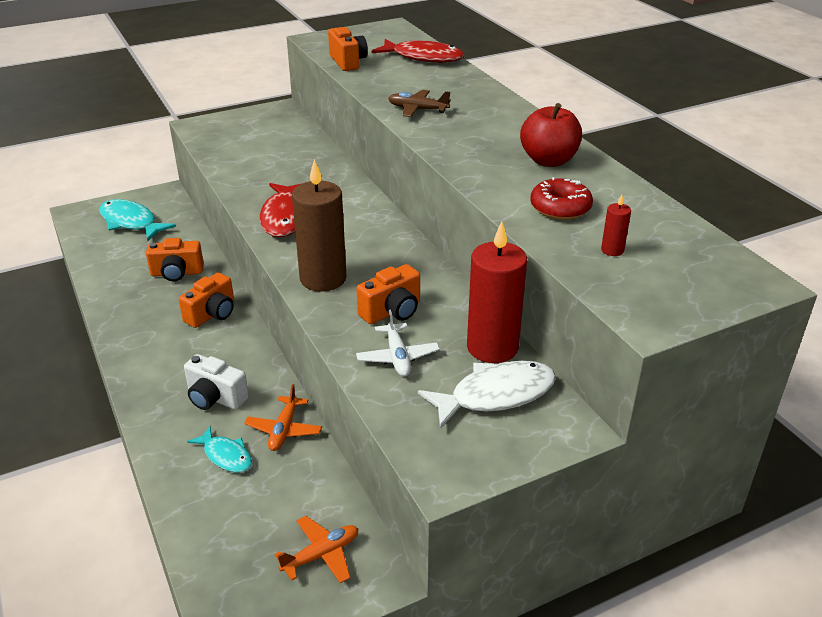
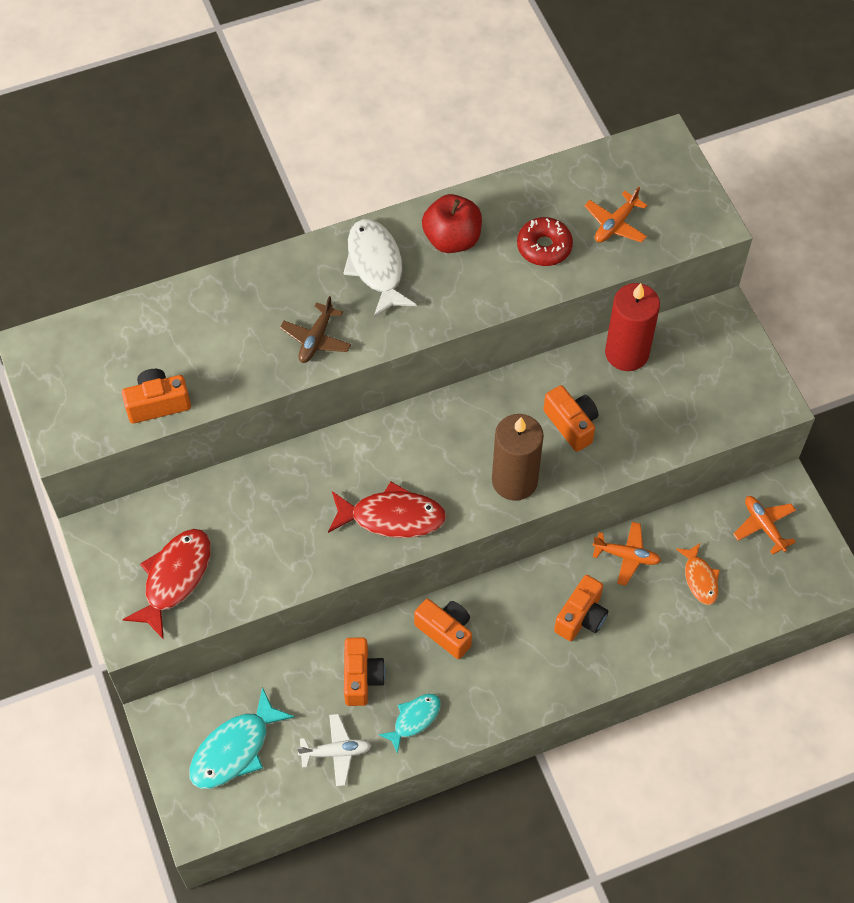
camera: 85 degrees left, 25 degrees up
(215, 398) = (581, 617): white camera -> orange camera
(226, 456) = (657, 602): turquoise fish -> turquoise fish (414, 719)
(251, 492) = (699, 579): none -> orange fish
(397, 357) = (637, 424): white plane -> white plane (336, 752)
(423, 57) = (158, 320): red fish -> red fish (175, 578)
(495, 395) = (687, 359): white fish -> white fish (376, 266)
(612, 250) = (615, 224): red candle -> orange plane

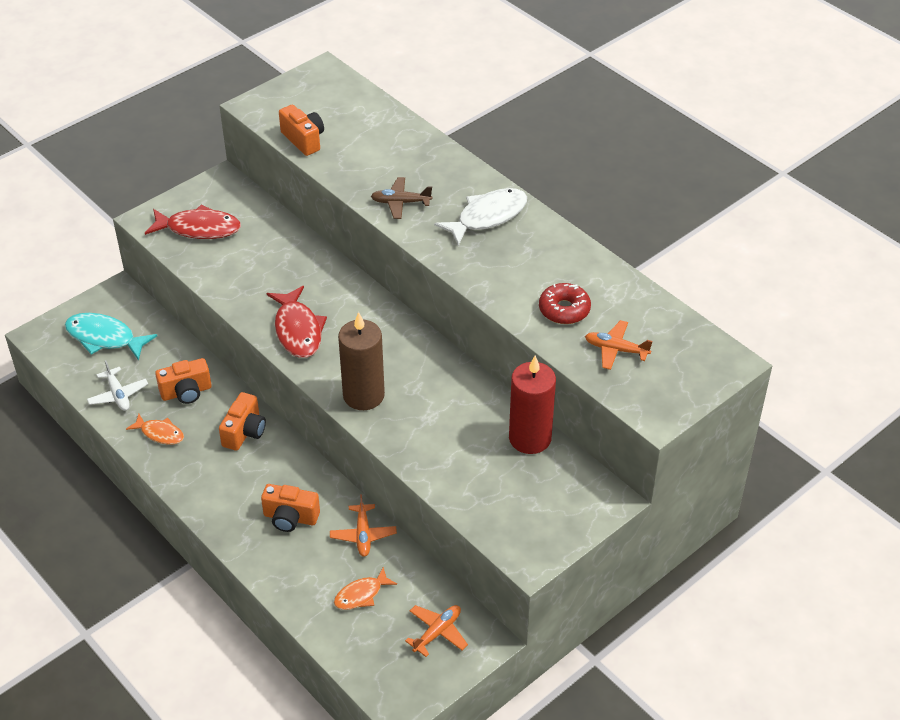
camera: 70 degrees right, 15 degrees down
(414, 719) = (160, 433): turquoise fish -> orange fish
(452, 239) = (539, 252): red apple -> none
(571, 424) = (436, 418): orange camera -> none

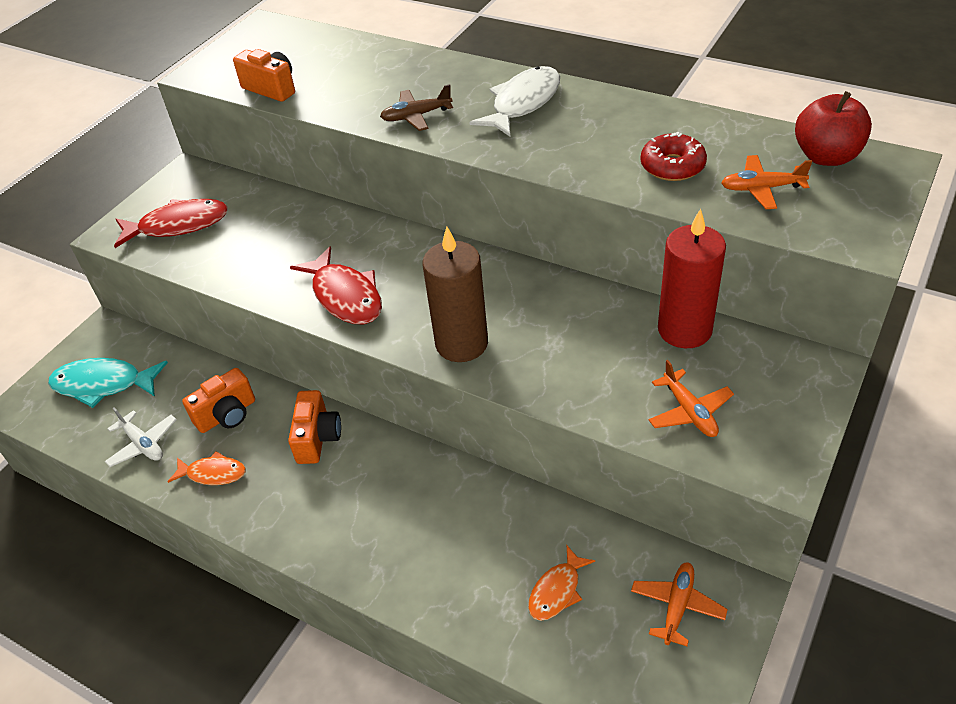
camera: 15 degrees left, 0 degrees up
(290, 518) = (420, 523): orange camera -> none
(363, 535) = (519, 513): orange plane -> orange plane (689, 411)
(683, 339) = (826, 156): none -> red apple

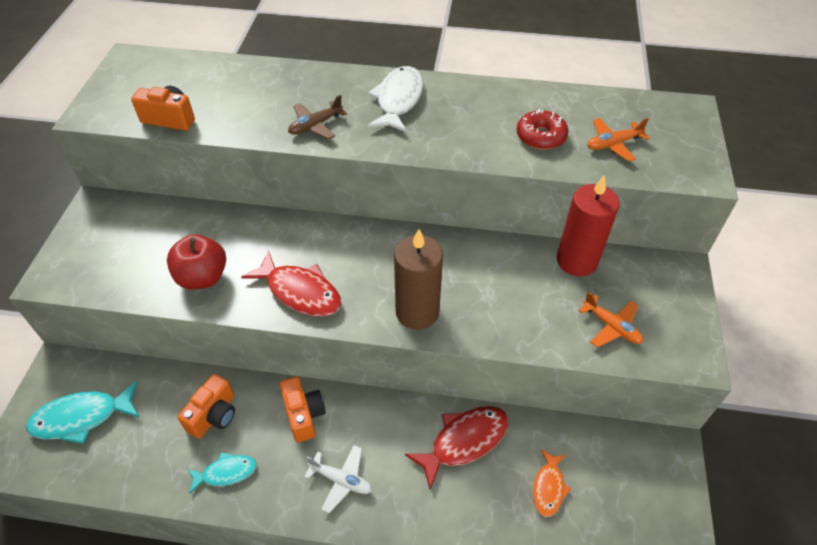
camera: 25 degrees left, 5 degrees up
(143, 444) = (147, 464): white plane -> white plane (341, 480)
(178, 225) = (112, 258): red fish -> red fish (464, 441)
(213, 473) = (226, 473): orange fish -> turquoise fish
(677, 606) = (636, 472): orange plane -> none
(826, 156) = (643, 110): red apple -> red apple (202, 277)

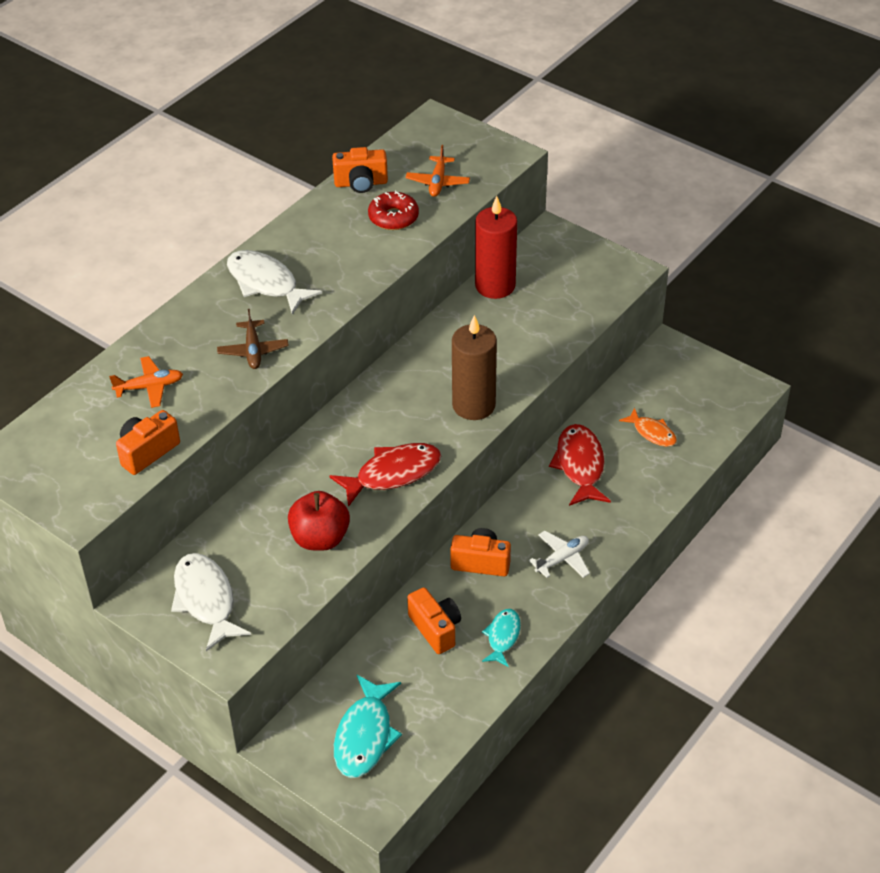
camera: 60 degrees left, 5 degrees down
(109, 239) = (206, 600): none -> white fish
(563, 101) = (361, 183): none -> orange camera
(611, 326) = (572, 299): orange plane -> orange plane (149, 387)

